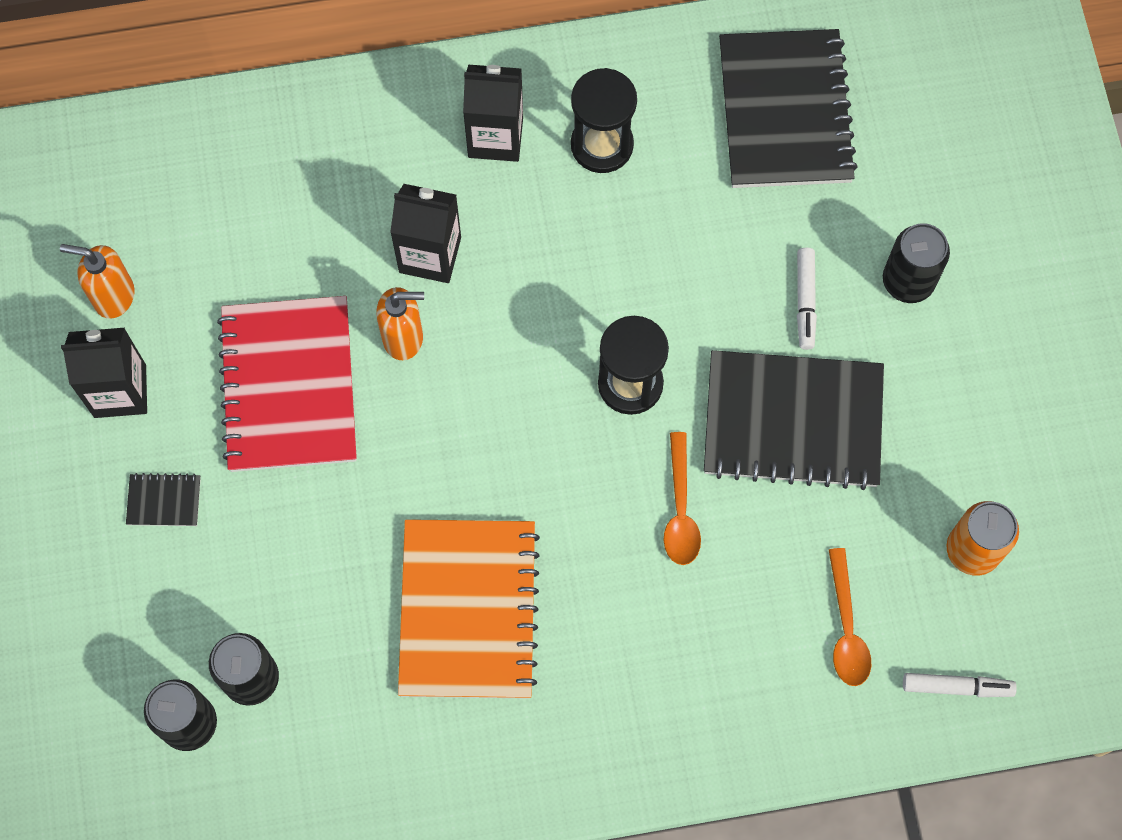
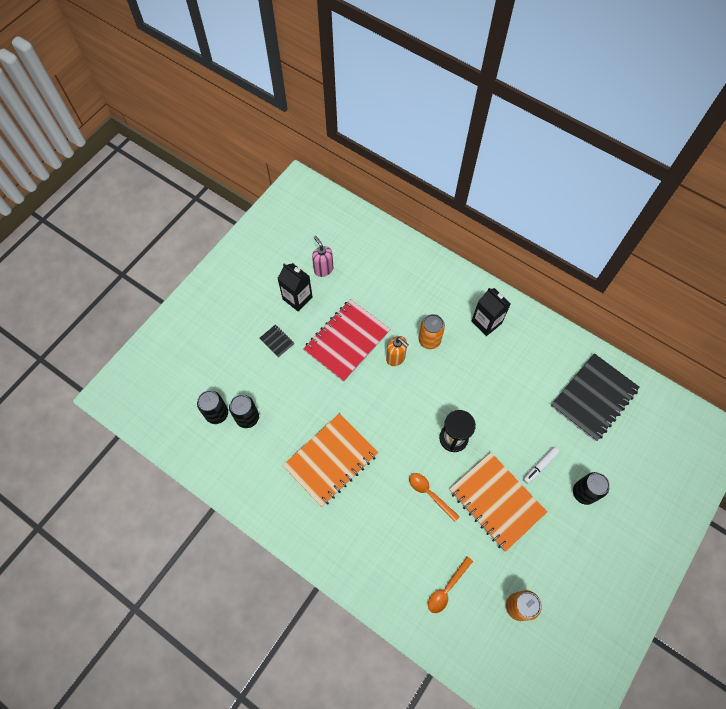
camera: 45 degrees right, 5 degrees down
(113, 296) = (323, 269): orange soap dispenser -> pink soap dispenser
(430, 255) = (429, 340): black carton -> orange can
(602, 145) = (519, 354): black hourglass -> none
(680, 510) = (430, 494): orange spoon -> orange spoon turned 90 degrees clockwise
(793, 421) = (496, 501): black notebook -> orange notebook
(957, 687) = (466, 648): white marker -> none

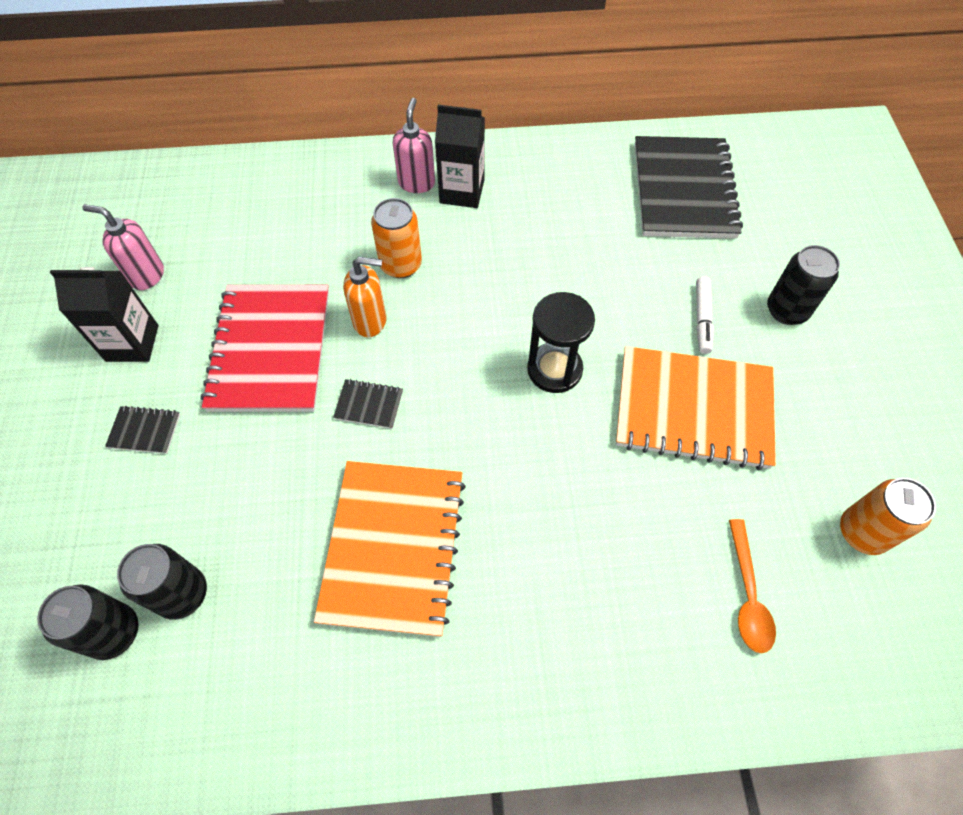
camera: 40 degrees left, 5 degrees down
(366, 395) = (369, 405): none -> black notebook
(430, 494) = (593, 474): orange spoon -> none
(469, 303) = (416, 183): none -> pink soap dispenser

